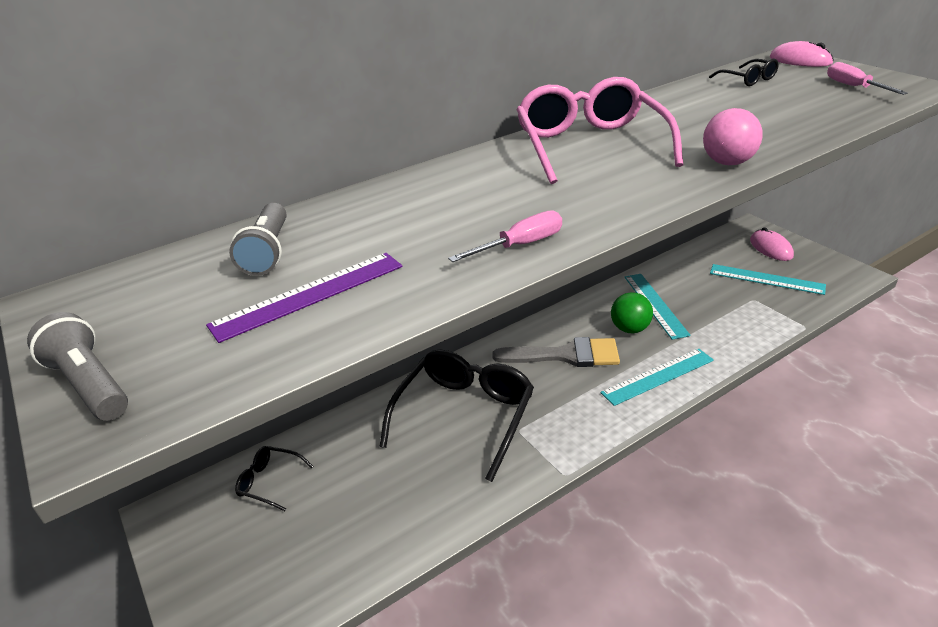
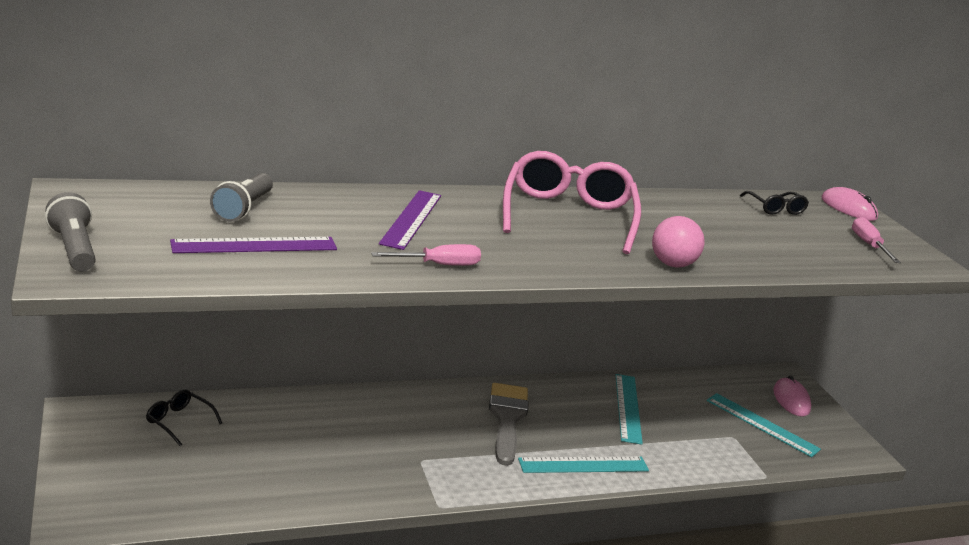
camera: 10 degrees right, 10 degrees down
(450, 201) = (411, 219): none -> purple ruler
(464, 417) = (378, 433): black glasses -> none
(565, 355) = (507, 418): grey brush -> grey brush turned 105 degrees counterclockwise
(630, 329) = (586, 419): green ball -> none

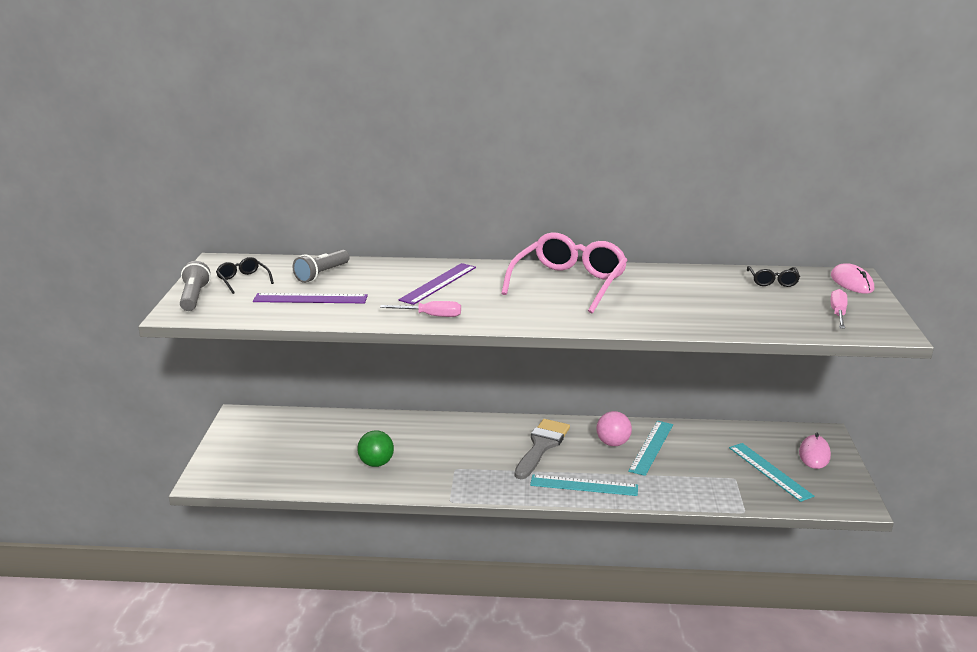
camera: 25 degrees right, 0 degrees up
(179, 422) = (299, 427): black glasses -> black glasses (243, 280)
(315, 464) = (376, 463): none -> green ball
(672, 264) = (625, 322): pink ball -> pink ball (613, 443)

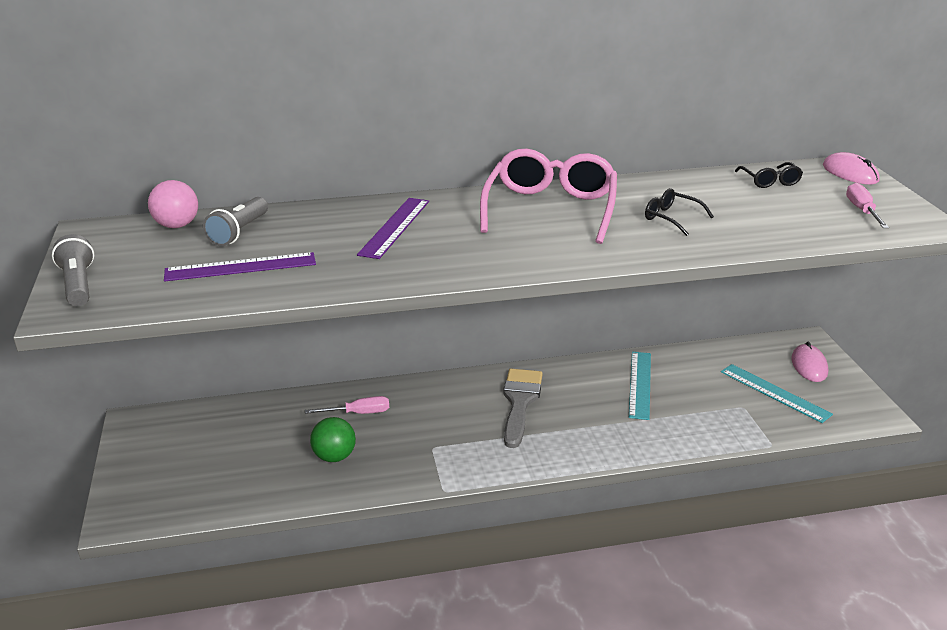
camera: 15 degrees left, 5 degrees up
(243, 280) = (137, 253): black glasses -> black glasses (672, 218)
(431, 316) = (409, 271): pink screwdriver -> pink screwdriver (358, 413)
(584, 485) = (588, 443): turquoise ruler -> none
(613, 443) = (596, 386): pink ball -> pink ball (177, 225)

